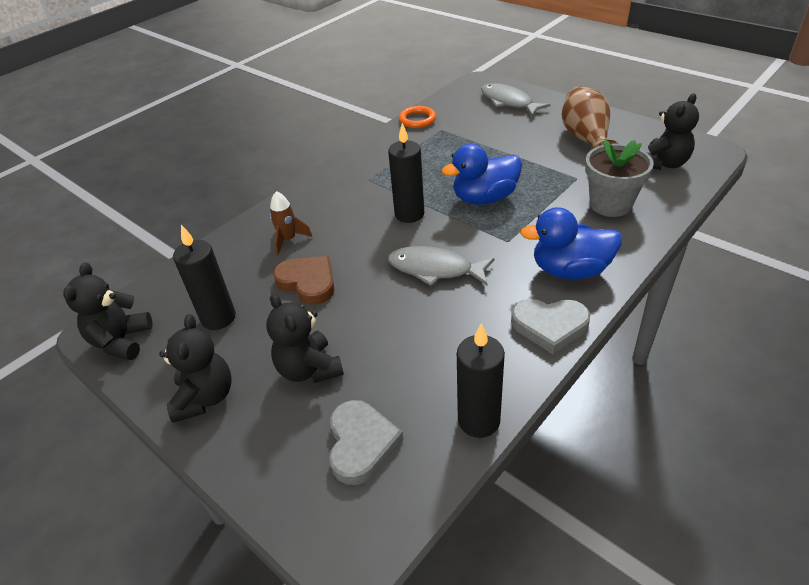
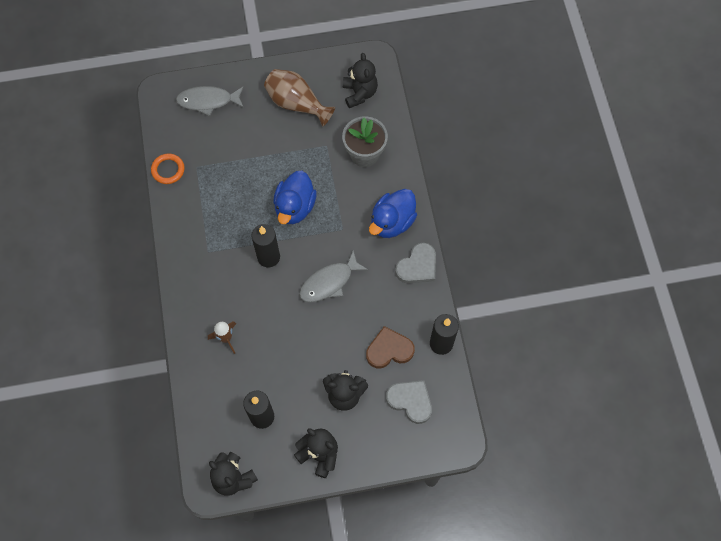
camera: 55 degrees left, 25 degrees up
(308, 282) = (276, 352): brown heart -> brown heart (389, 350)

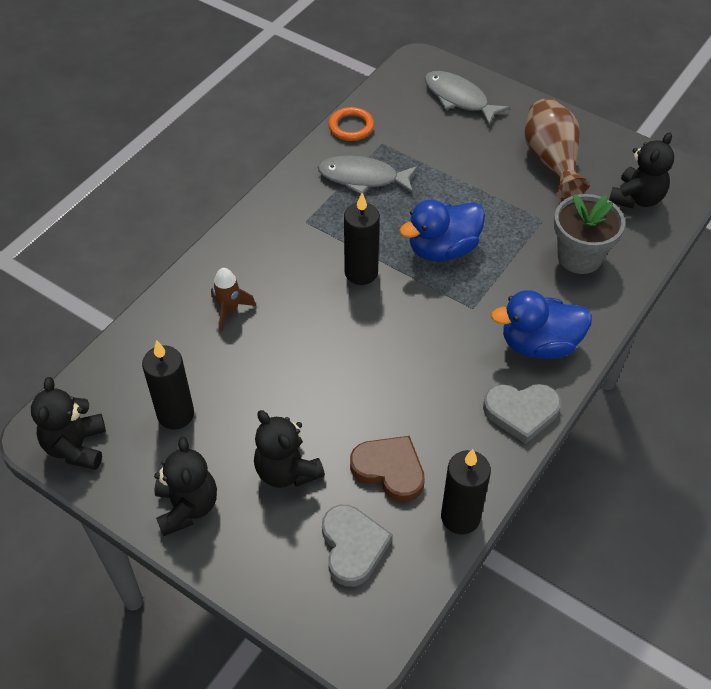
camera: 45 degrees right, 15 degrees down
(329, 282) = (399, 346): grey fish -> grey fish (363, 178)

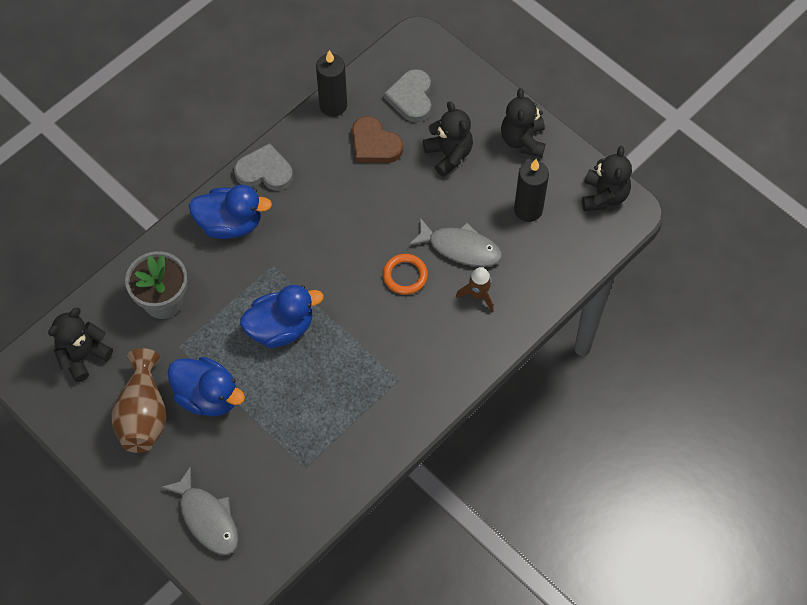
camera: 170 degrees left, 10 degrees up
(351, 127) = (331, 495): orange ring -> orange ring (405, 275)
(361, 272) = (359, 315): black candle -> none
(363, 178) = (334, 423): grey fish -> grey fish (460, 248)
(495, 182) = (208, 396): none -> blue duck

